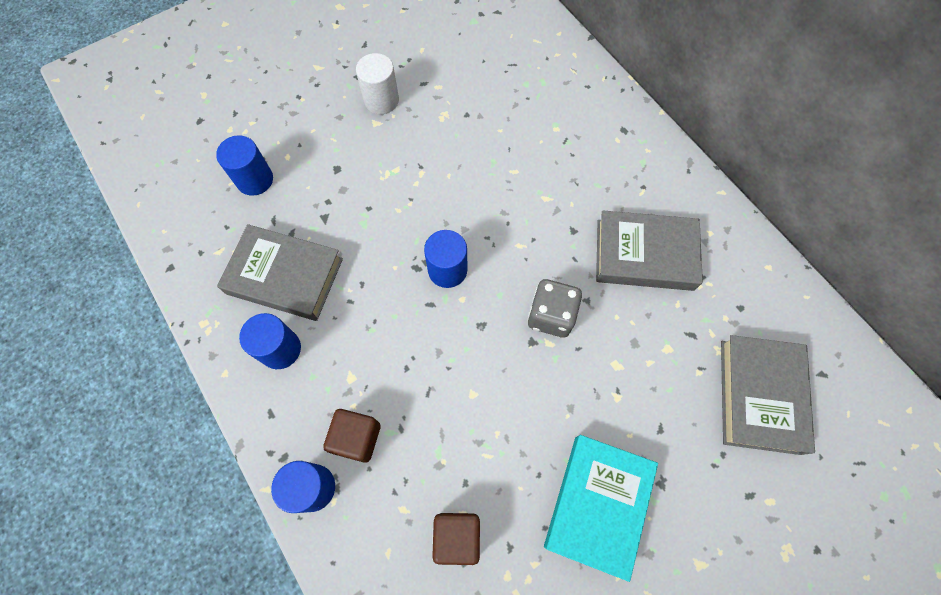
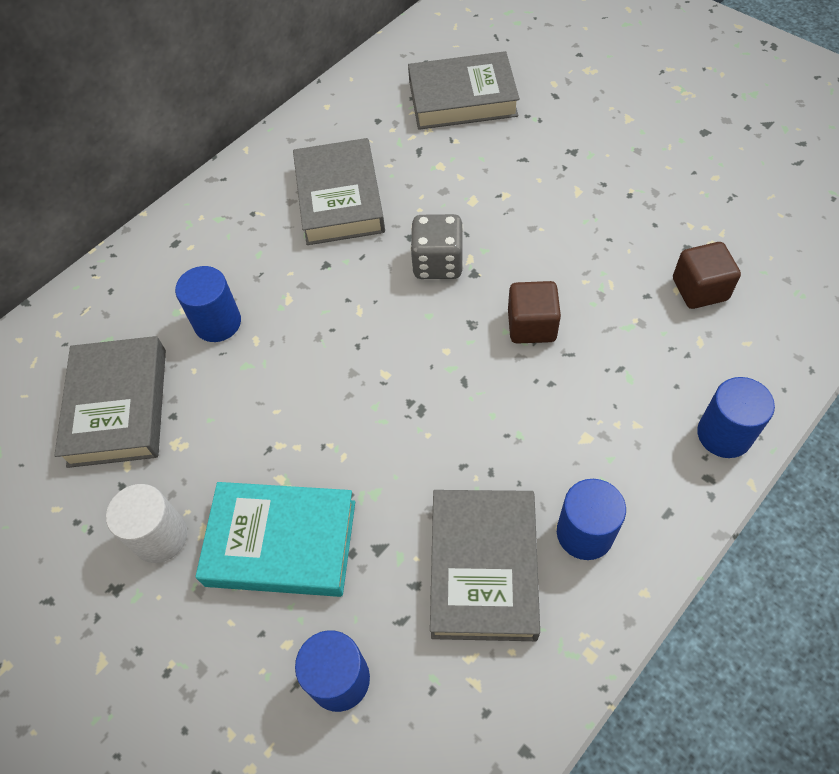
camera: 100 degrees left, 10 degrees down
(357, 438) = (650, 408): brown cube -> brown cube (531, 325)
(447, 270) = (413, 375): blue cylinder -> blue cylinder (217, 323)
(484, 85) = (118, 406): none -> grey book
(598, 504) = (614, 191): turquoise book -> turquoise book (281, 543)

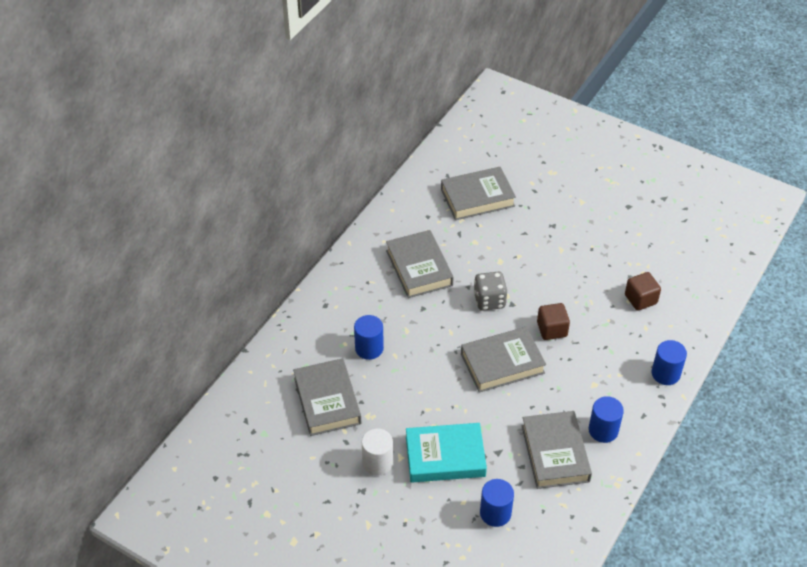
camera: 15 degrees left, 10 degrees down
(430, 376) = (502, 363): none -> grey book

